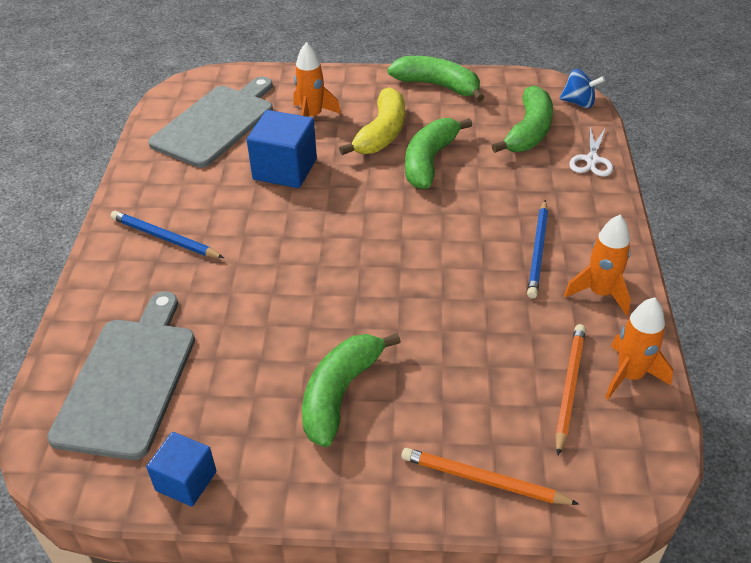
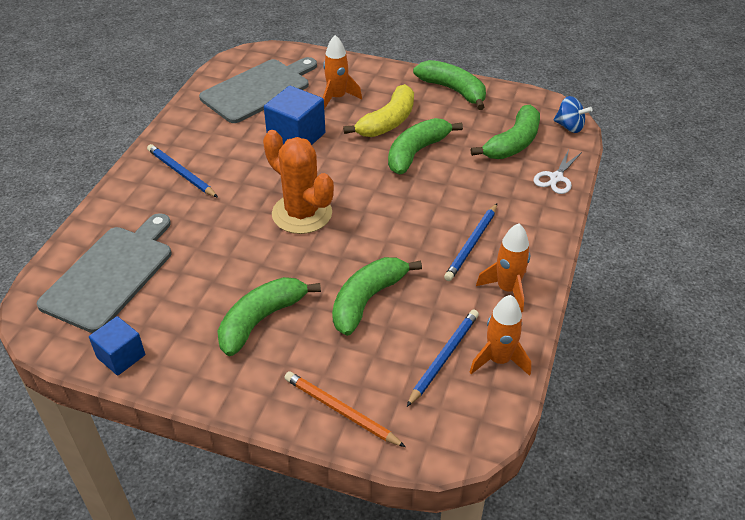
camera: 15 degrees right, 0 degrees up
(331, 256) = (302, 214): none -> orange cactus
(453, 341) = (367, 300): none -> green banana
(569, 387) = (443, 357): orange pencil -> blue pencil

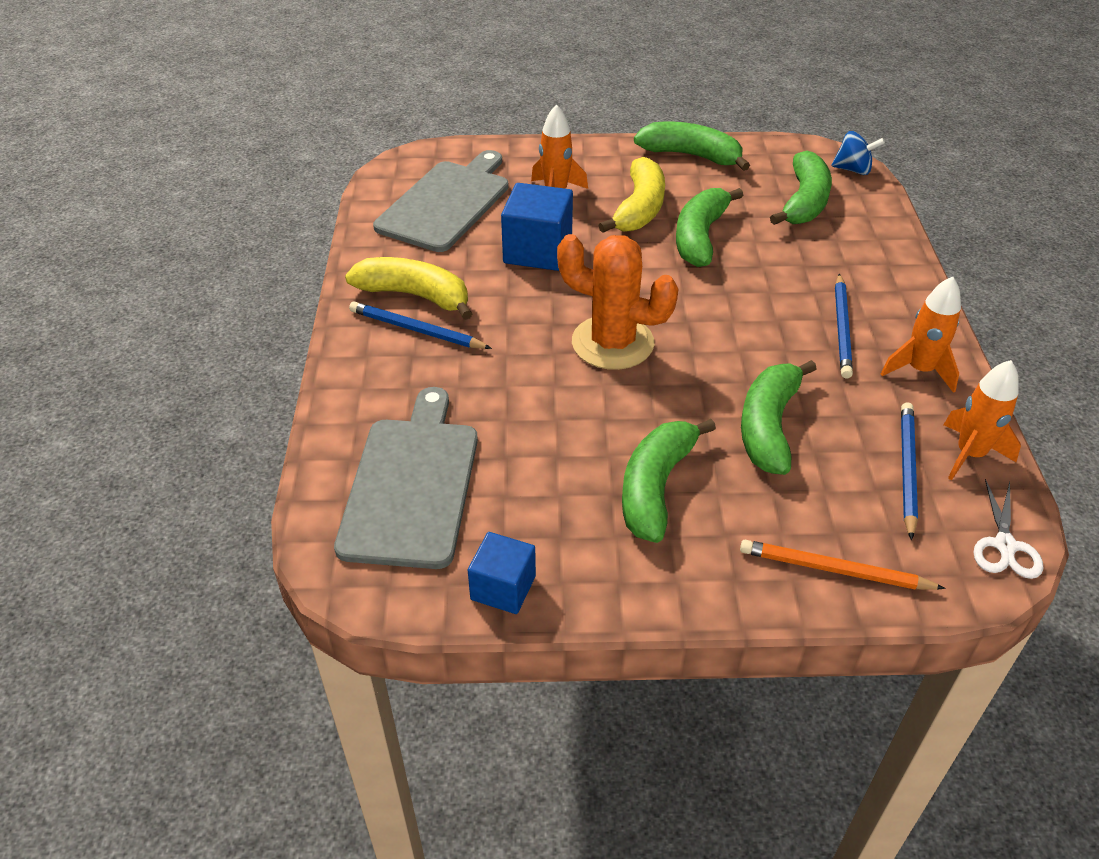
camera: 20 degrees left, 0 degrees up
(195, 149) = (415, 295): none -> yellow banana
(556, 178) = (881, 230): white scissors -> white scissors (1005, 546)

